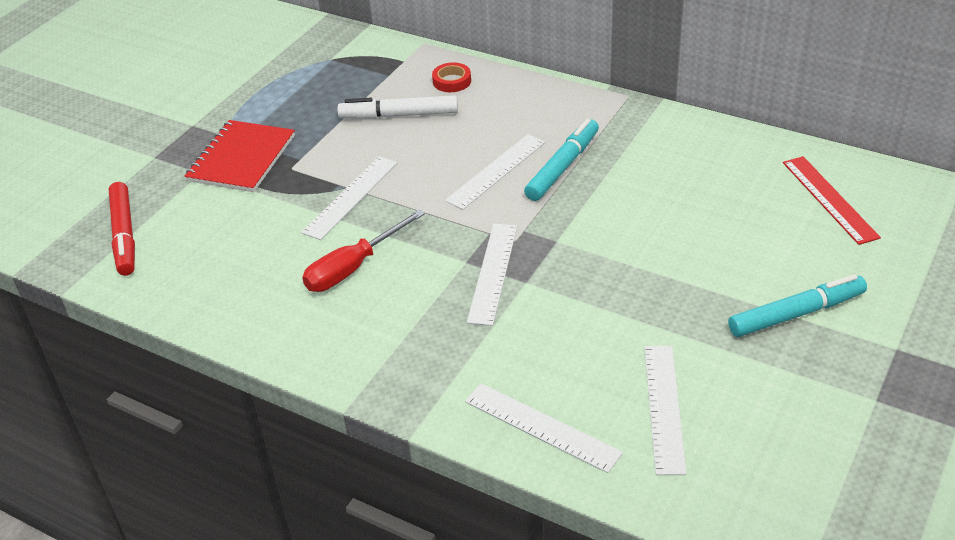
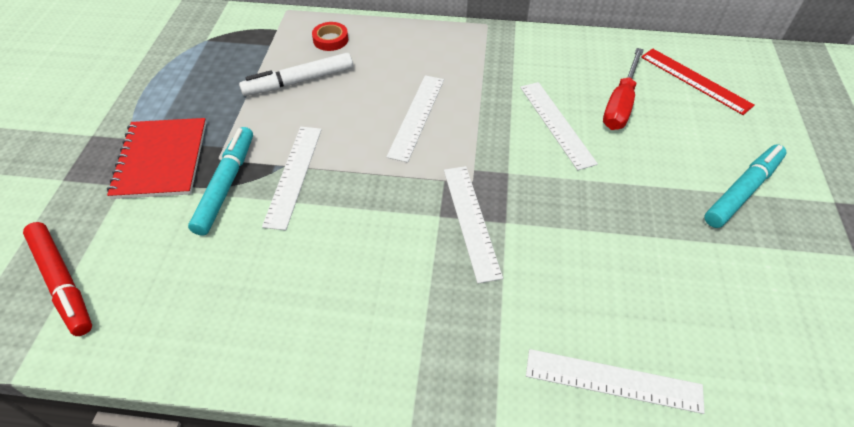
camera: 25 degrees left, 10 degrees up
(353, 268) = (334, 252): red screwdriver -> red screwdriver (620, 104)
(562, 167) = (471, 99): turquoise marker -> turquoise marker (226, 185)
(663, 407) = (703, 320): white ruler -> white ruler (556, 124)

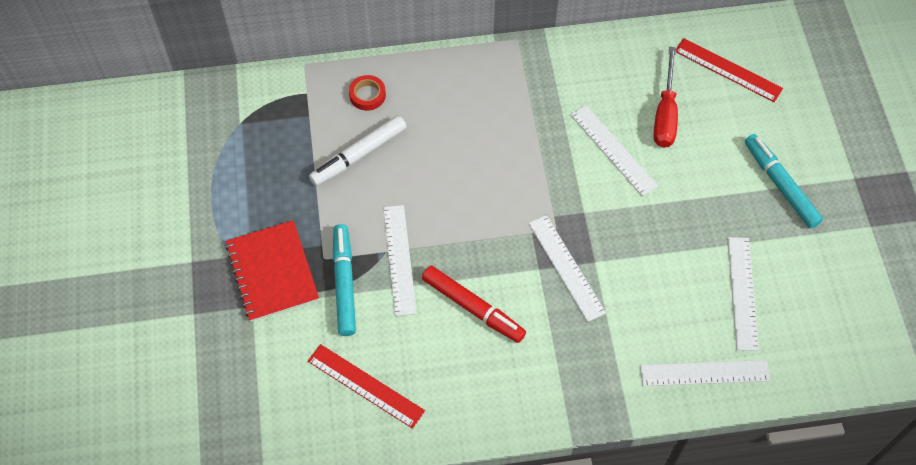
camera: 15 degrees left, 10 degrees up
(62, 282) = (255, 404): red marker -> red marker (473, 307)
(192, 292) = (365, 386): none -> red ruler
(417, 116) = (485, 170): white ruler -> white ruler (743, 293)
(742, 191) = (780, 185): turquoise marker -> turquoise marker turned 60 degrees counterclockwise

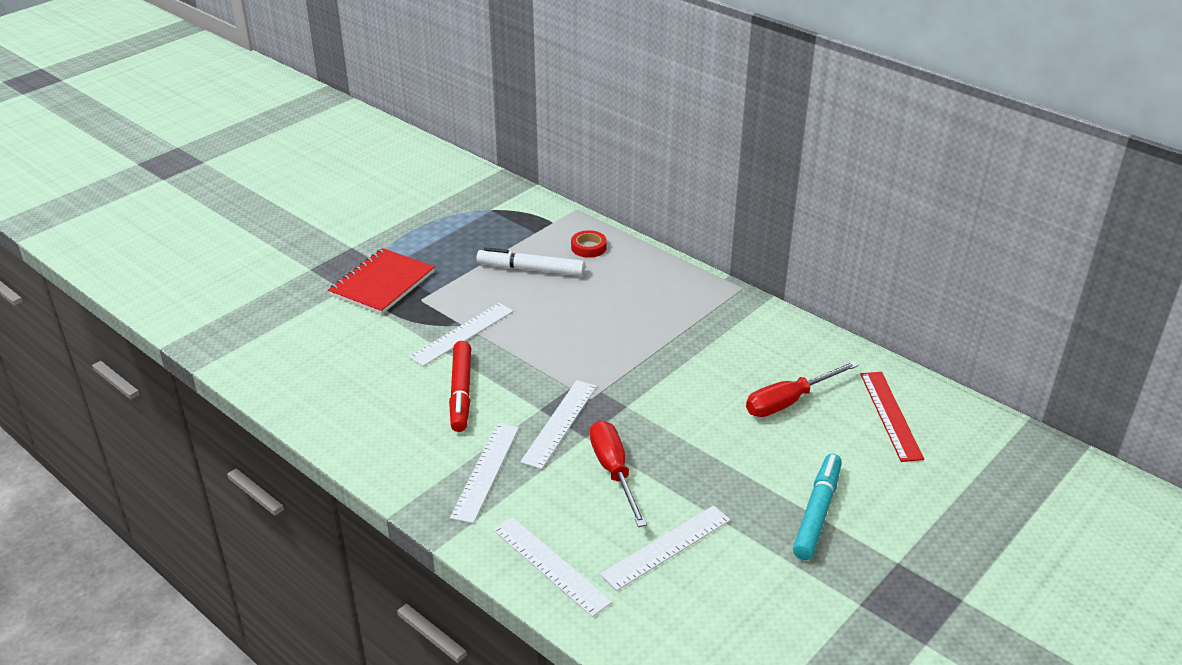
camera: 50 degrees right, 25 degrees down
(344, 283) = (410, 319): turquoise marker -> none
(365, 386) = (330, 374): red ruler -> none
(613, 150) = (710, 390): white ruler -> white ruler (485, 471)
(646, 270) = (614, 471): none -> red screwdriver

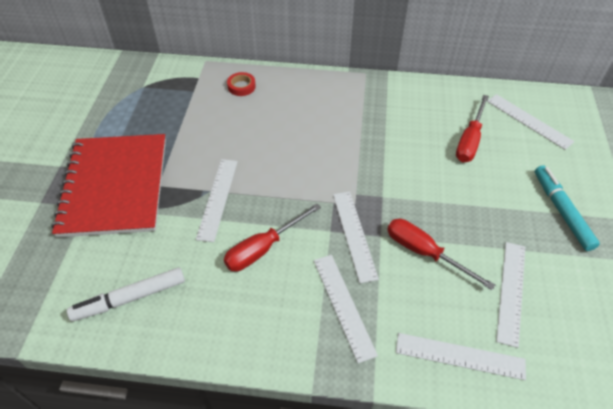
camera: 35 degrees left, 15 degrees up
(382, 283) = (115, 186): red notebook -> red notebook, size x1.58
(461, 392) = (263, 248): red marker -> red screwdriver
(531, 270) = (218, 122): white marker -> white marker (130, 298)
(890, 415) = (528, 121): red ruler -> white ruler

